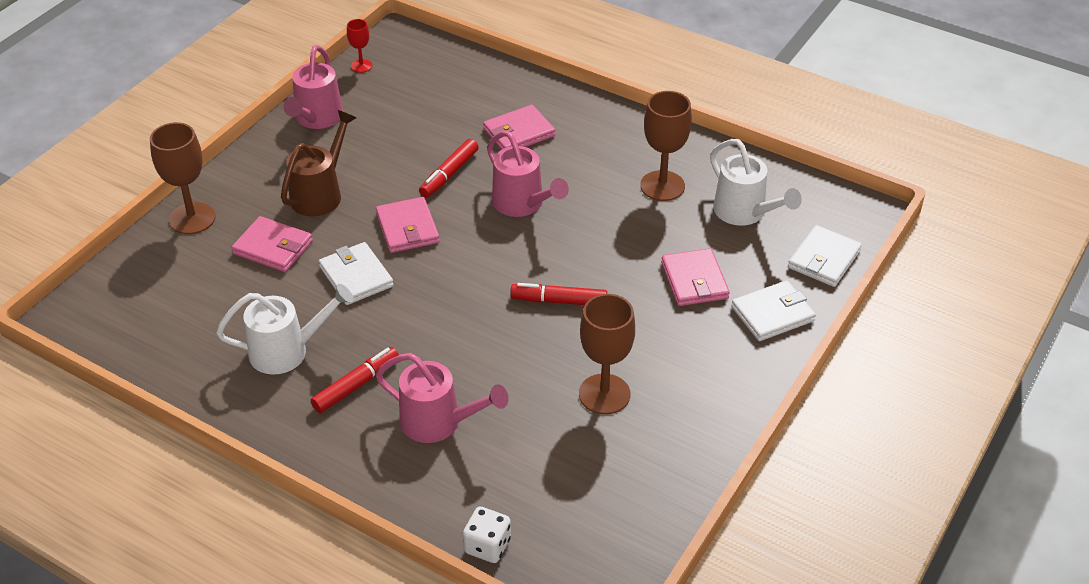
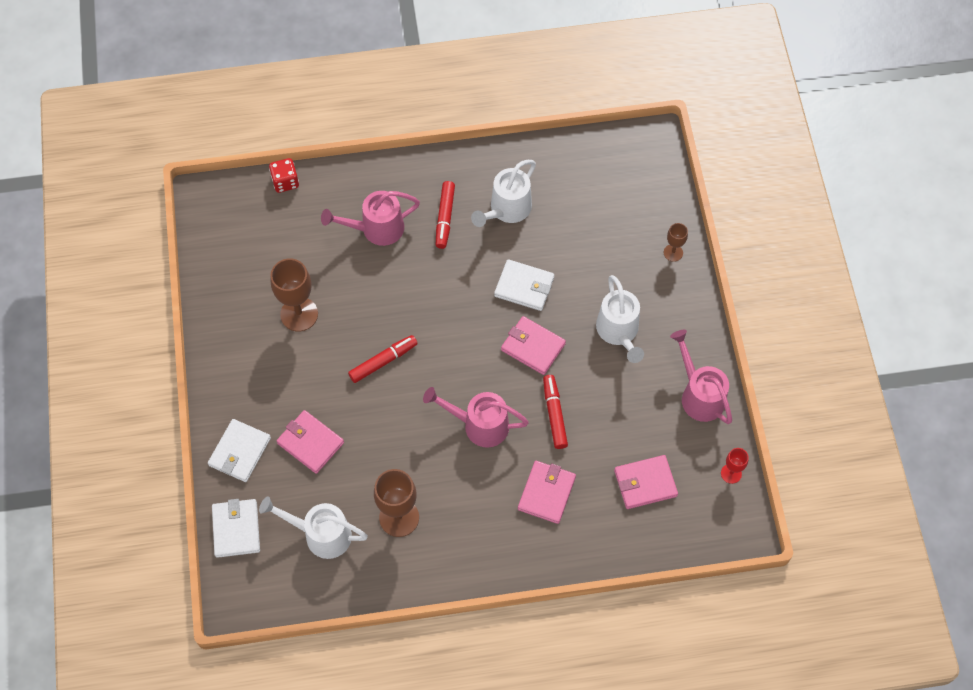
camera: 140 degrees right, 20 degrees up
(192, 218) = (673, 252): brown goblet -> brown goblet, size x0.53
(273, 247) = (598, 269): pink wallet -> pink wallet (645, 483)
(321, 193) = (619, 332): brown watering can -> white watering can
(487, 546) = (285, 182): white dice -> red dice

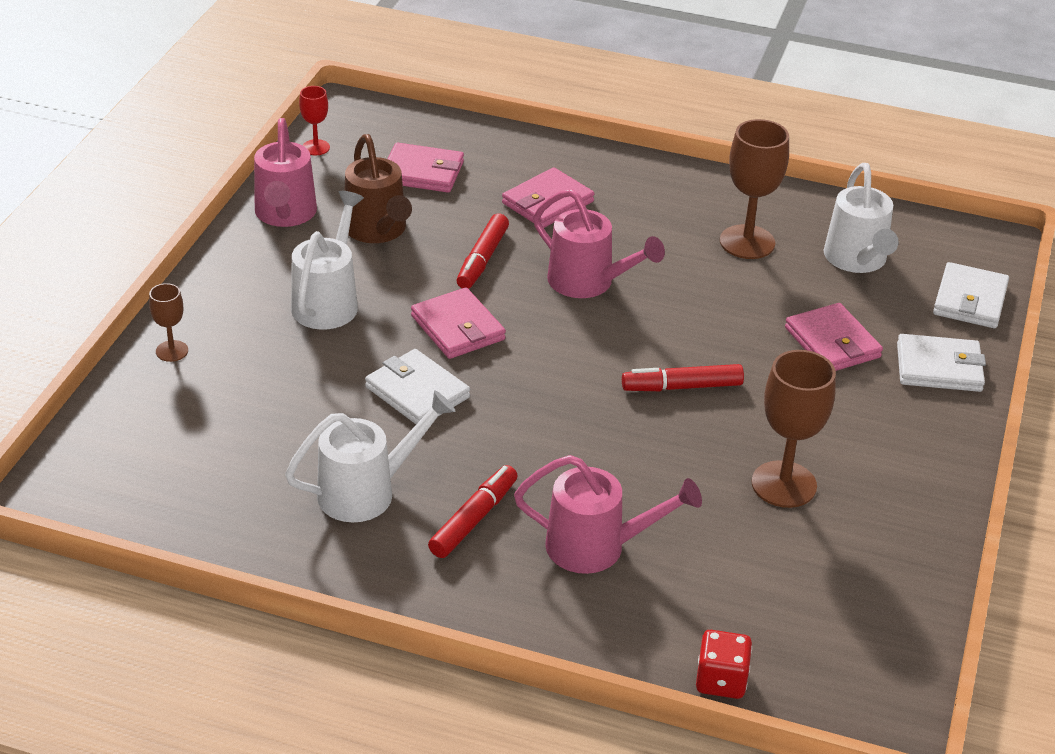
camera: 155 degrees left, 25 degrees down
(240, 452) = (939, 367): white wallet -> white wallet turned 45 degrees clockwise
(320, 534) = (857, 261): white watering can -> white watering can turned 45 degrees clockwise
(633, 408) = (378, 231): none -> brown watering can

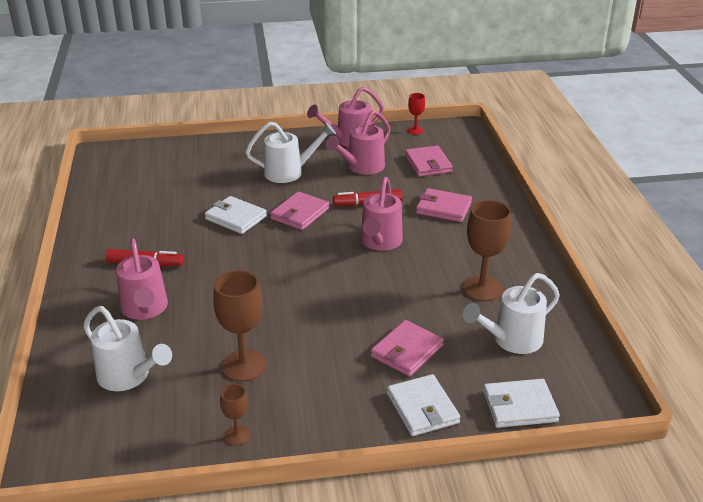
camera: 65 degrees right, 5 degrees down
(172, 351) = (217, 147): brown goblet -> brown goblet (237, 435)
(368, 491) = (148, 227): white watering can -> white watering can (129, 377)
(378, 231) = (361, 167): brown watering can -> pink watering can
(417, 392) = (236, 218): white wallet -> white wallet turned 75 degrees counterclockwise
(682, 387) = (309, 302): red marker -> none
(721, 680) = (54, 384): red dice -> none

